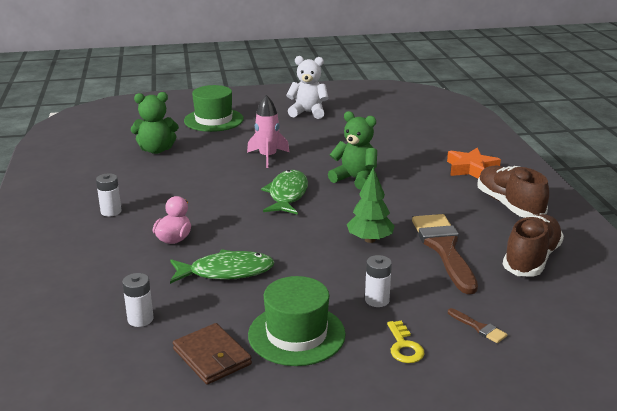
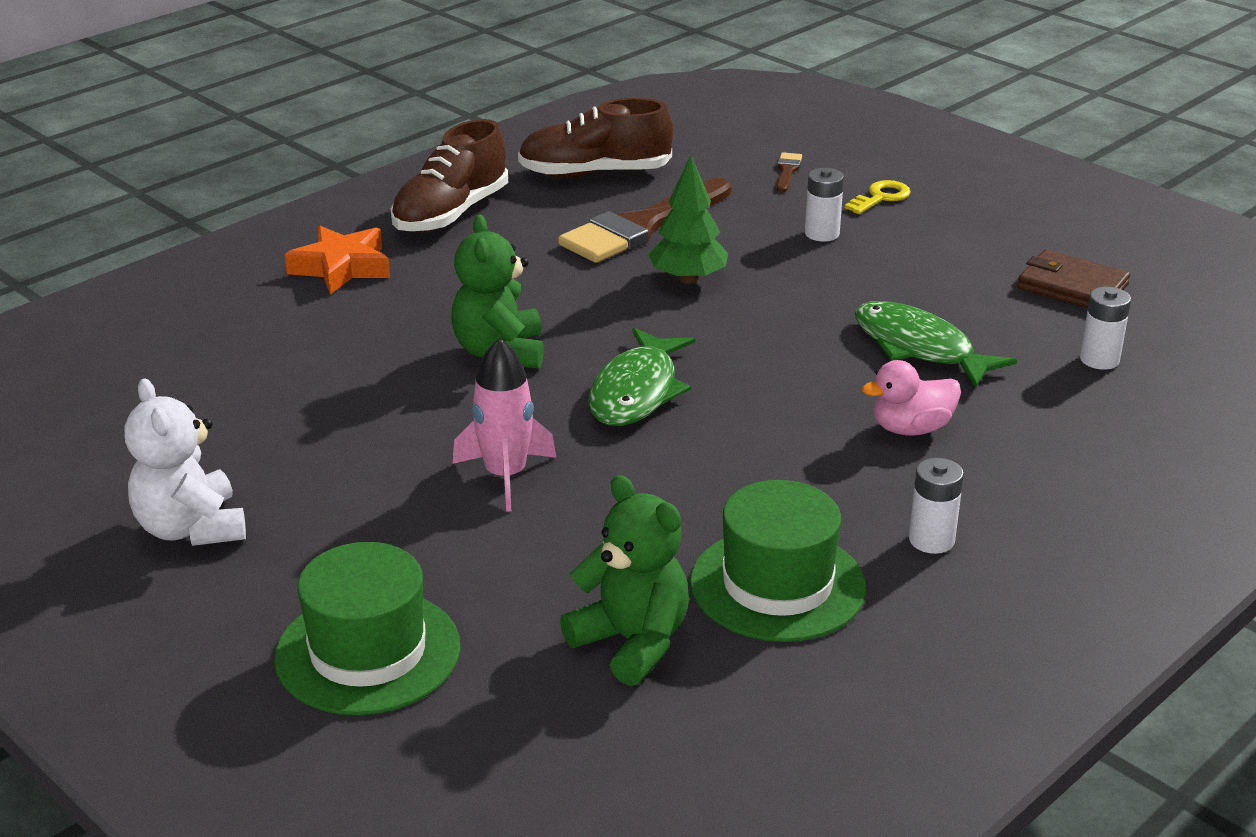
camera: 125 degrees left, 5 degrees up
(212, 357) = (1072, 286): brown wallet -> brown wallet turned 75 degrees counterclockwise
(287, 194) = (636, 392): green fish -> green fish turned 45 degrees counterclockwise
(296, 334) = (957, 256): green hat -> green hat (777, 585)

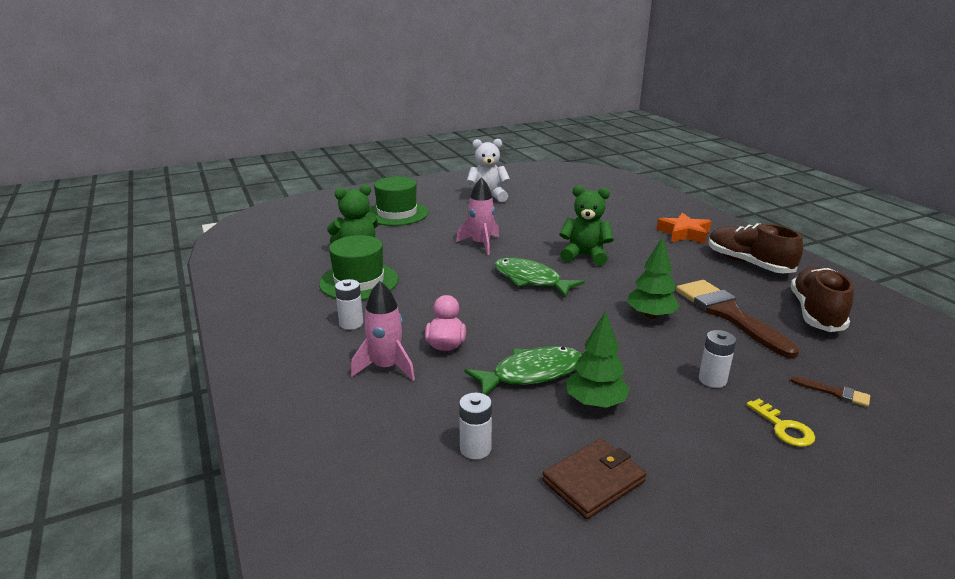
camera: 110 degrees right, 5 degrees down
(939, 298) = (595, 403): none -> green tree
(1014, 465) = (386, 367): none -> pink rocket

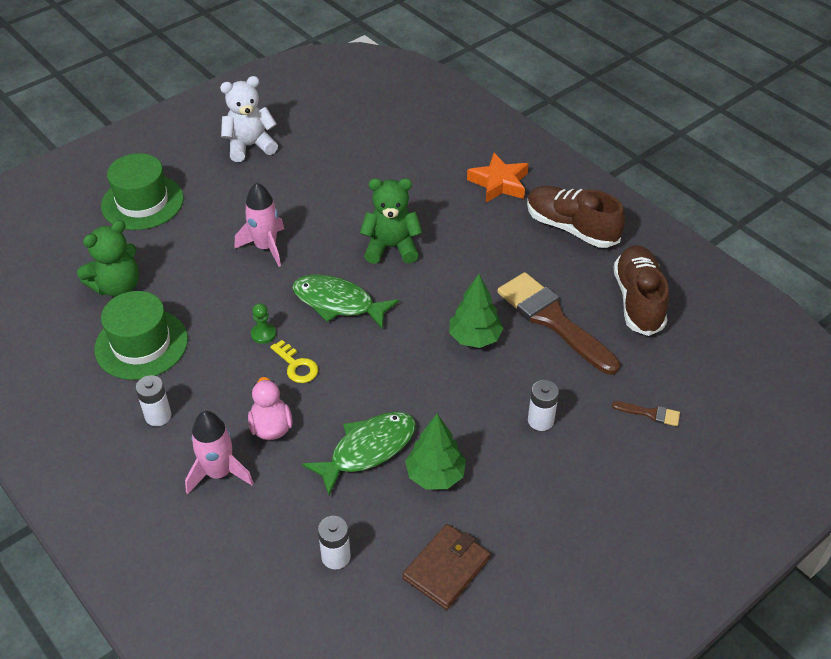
camera: 15 degrees left, 20 degrees up
(461, 289) = (263, 334): none -> green pawn
(784, 428) = (604, 468): yellow key -> yellow key (296, 366)

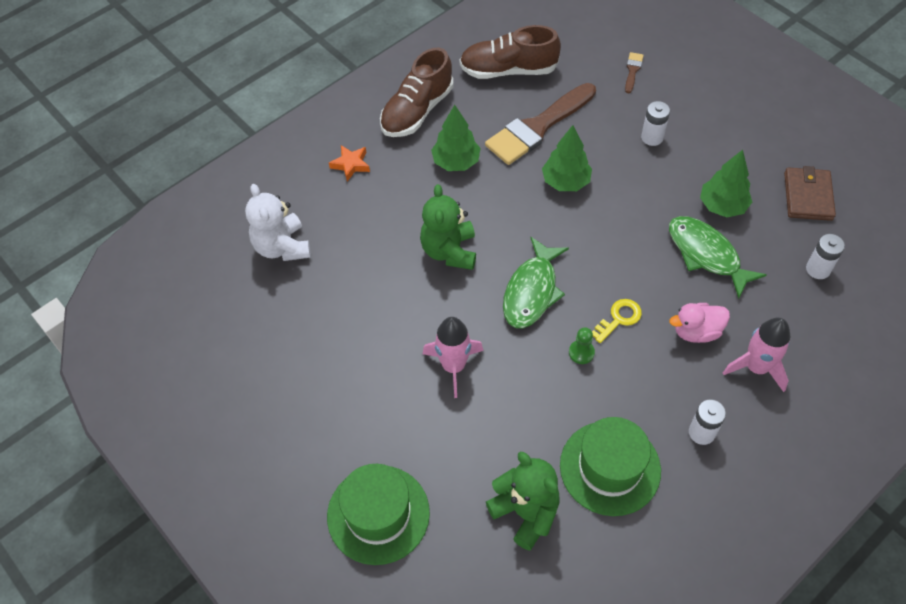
camera: 90 degrees left, 10 degrees up
(250, 146) = (274, 406): white teddy bear -> white teddy bear (282, 247)
(446, 568) = (808, 196): brown wallet -> brown wallet turned 60 degrees clockwise
(499, 183) = (351, 165): orange star -> orange star, size x0.64
(502, 255) = (456, 162): none -> green tree

